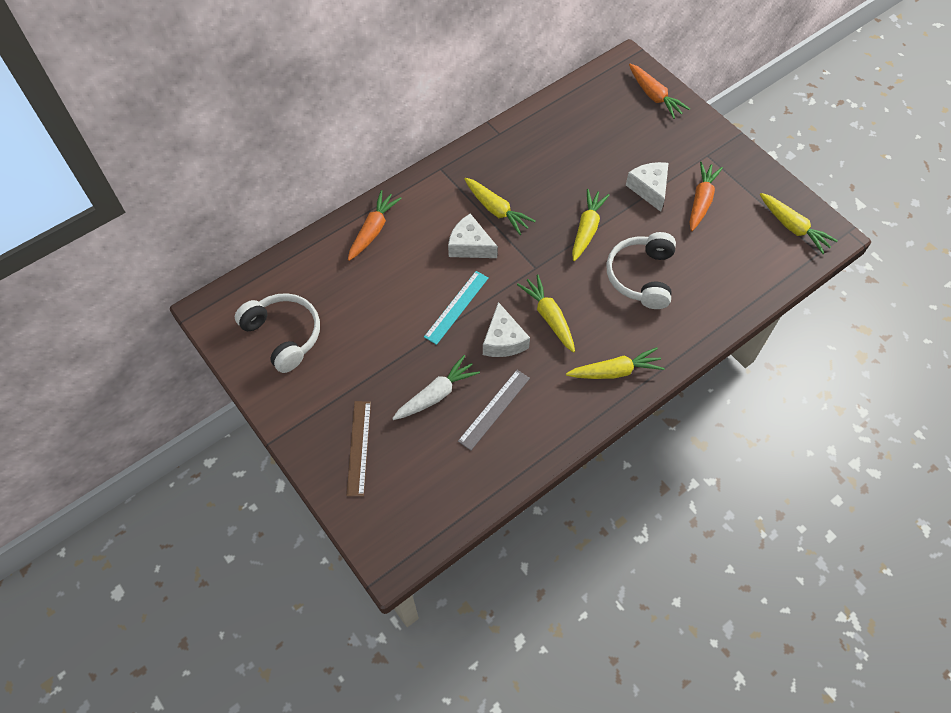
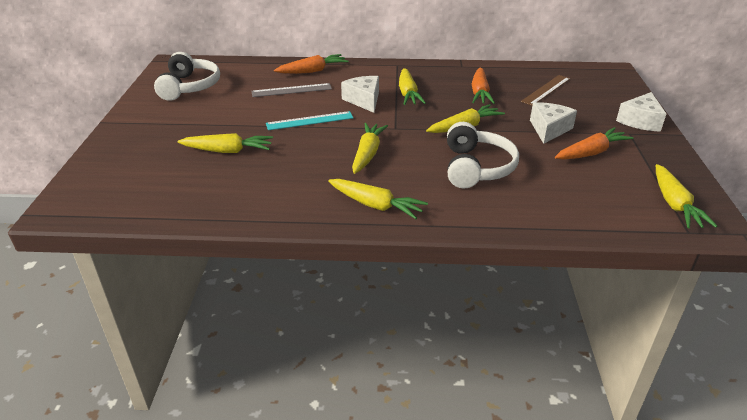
camera: 40 degrees right, 25 degrees down
(359, 447) = (140, 149): brown ruler -> brown ruler (546, 90)
(436, 394) = (228, 151): white carrot -> yellow carrot
(494, 409) = (253, 177): grey ruler -> grey ruler (291, 90)
(503, 340) = (315, 149): white cheese -> white cheese (640, 121)
(641, 276) = (476, 167): white headphones -> white headphones turned 135 degrees clockwise
(654, 96) = (616, 91): orange carrot -> orange carrot (479, 93)

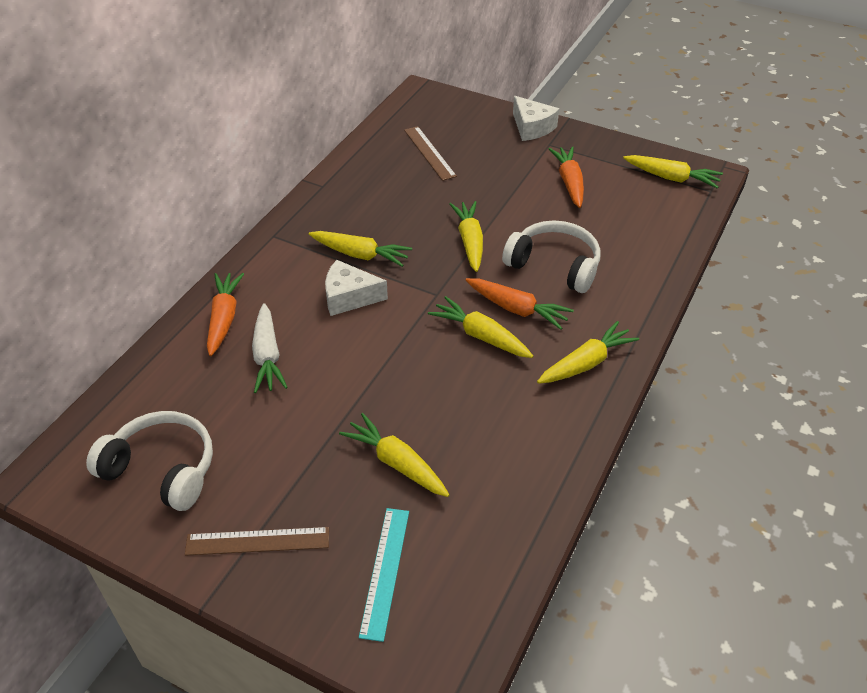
camera: 65 degrees left, 10 degrees up
(149, 124) = (257, 541): none -> brown ruler
(228, 151) = (396, 463): yellow carrot -> yellow carrot turned 75 degrees counterclockwise
(291, 90) = (267, 356): grey ruler -> white carrot
(310, 121) = (368, 362): turquoise ruler -> turquoise ruler (385, 571)
(479, 93) = (401, 200): orange carrot -> orange carrot (517, 309)
(549, 129) = (511, 188): white cheese -> none

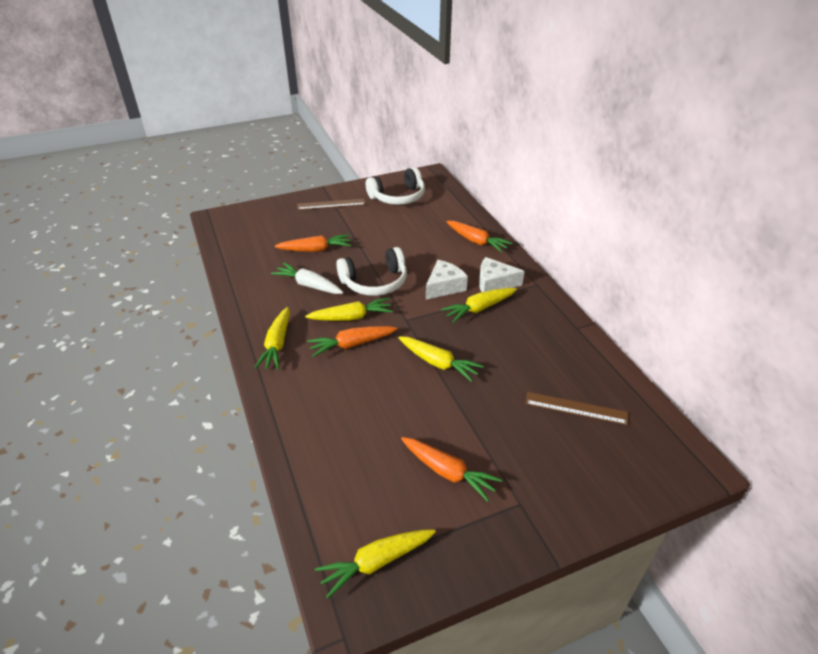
camera: 130 degrees right, 5 degrees down
(257, 541) = (331, 204): brown ruler -> brown ruler turned 45 degrees clockwise
(267, 356) = (431, 243): white carrot -> white carrot (309, 285)
(385, 571) = (273, 224): turquoise ruler -> none
(396, 463) = (315, 250): yellow carrot -> orange carrot
(532, 127) = (562, 512): white cheese -> white cheese (494, 283)
(554, 265) = (366, 389): white headphones -> white headphones (375, 282)

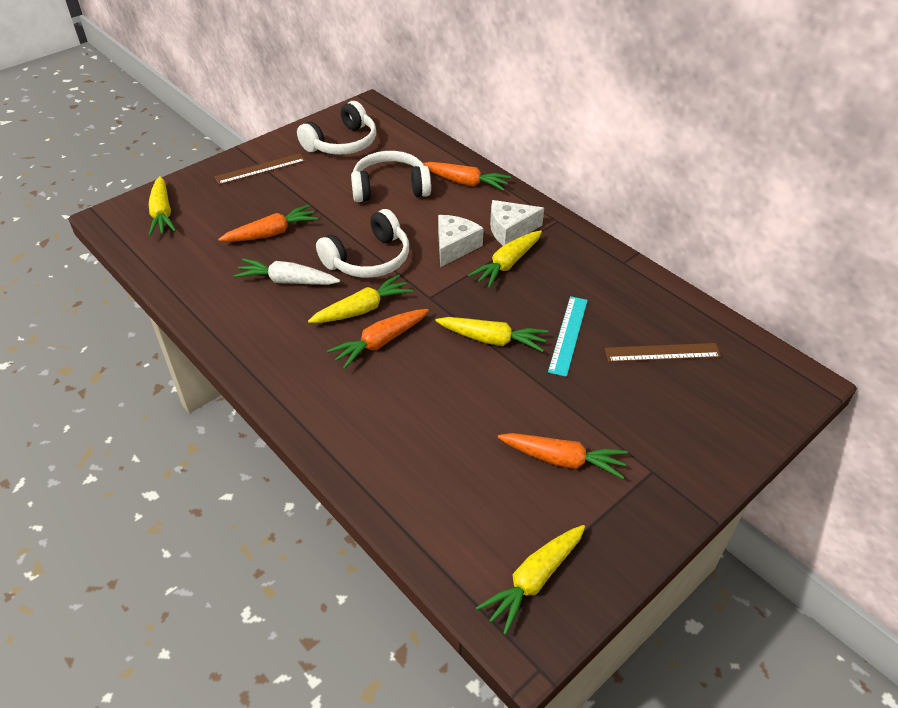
camera: 20 degrees left, 5 degrees up
(277, 344) = (287, 365): yellow carrot -> yellow carrot (162, 213)
(417, 234) = (390, 188): none -> white headphones
(502, 374) = (568, 335): none -> turquoise ruler

